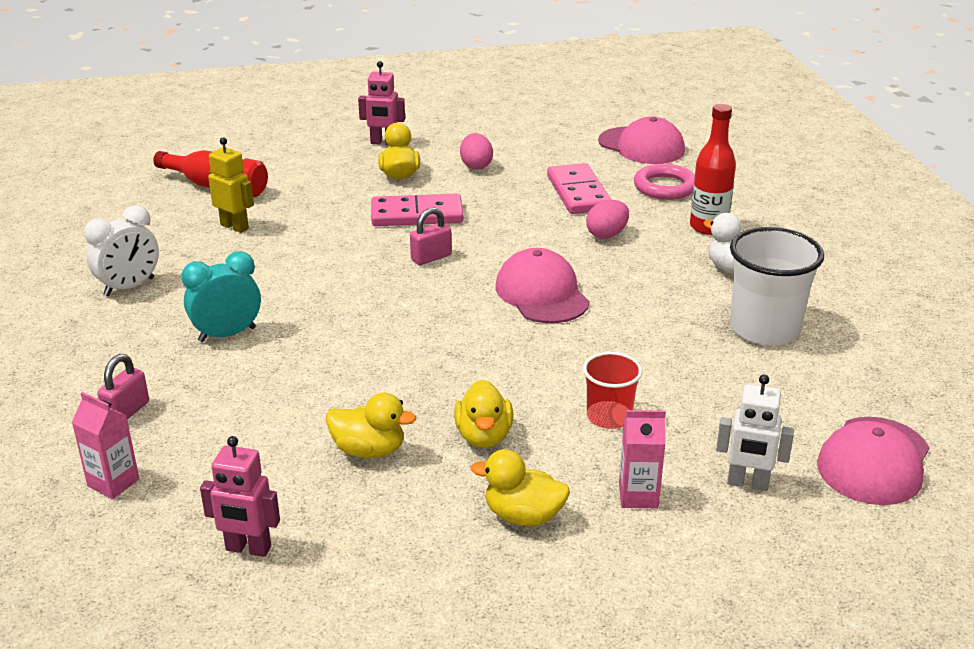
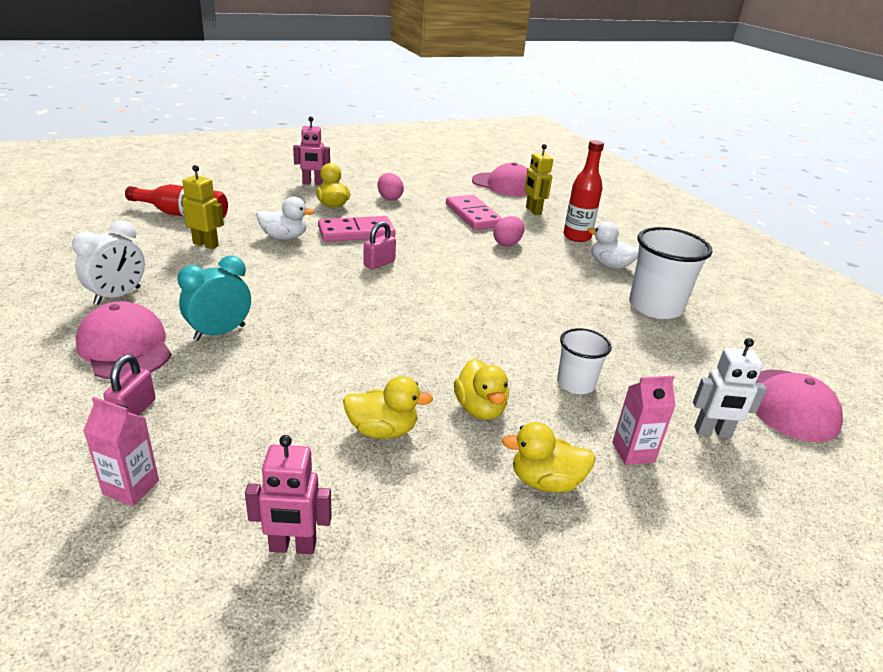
camera: 15 degrees left, 0 degrees up
(327, 219) = (284, 237): none -> white duck
(542, 294) = (478, 288): pink cap -> pink cap (125, 347)
(609, 417) = (575, 384): red cup -> white cup
(665, 187) = (533, 211): pink ring -> yellow robot

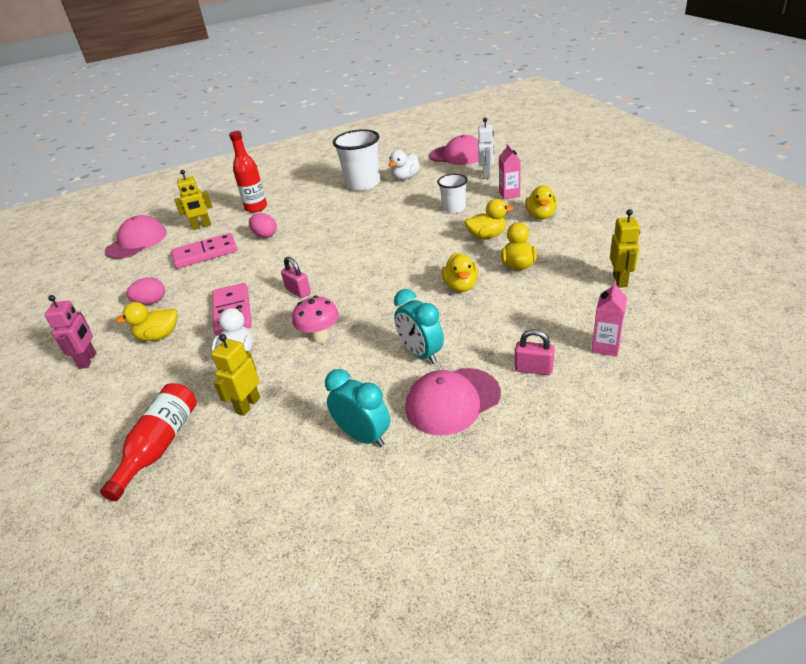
camera: 80 degrees left, 5 degrees up
(118, 296) = (363, 436): white clock -> turquoise clock
(288, 275) = (320, 336): none -> pink mushroom
(292, 547) = (620, 280): pink robot -> yellow robot
(345, 371) = (461, 286): none -> yellow duck
(610, 265) = (305, 196): white duck -> white duck (405, 177)

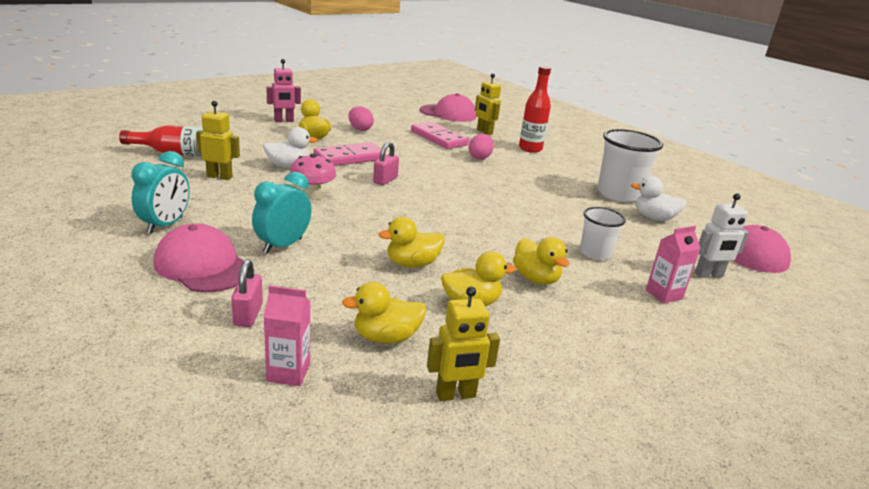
camera: 65 degrees right, 10 degrees down
(541, 216) = (615, 322): yellow duck -> yellow duck (386, 337)

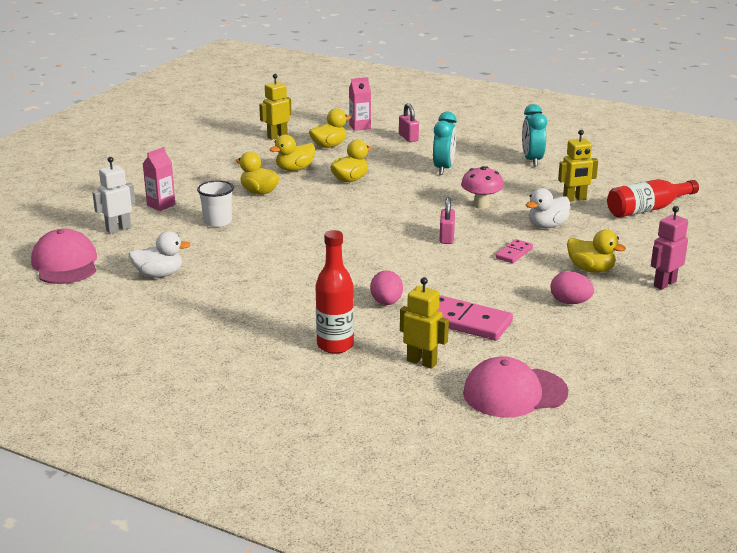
camera: 160 degrees right, 0 degrees up
(203, 266) = (468, 149): pink cap -> none
(349, 158) = (514, 253): pink domino -> pink domino, size x0.54
(618, 194) = (199, 296): white cup -> none

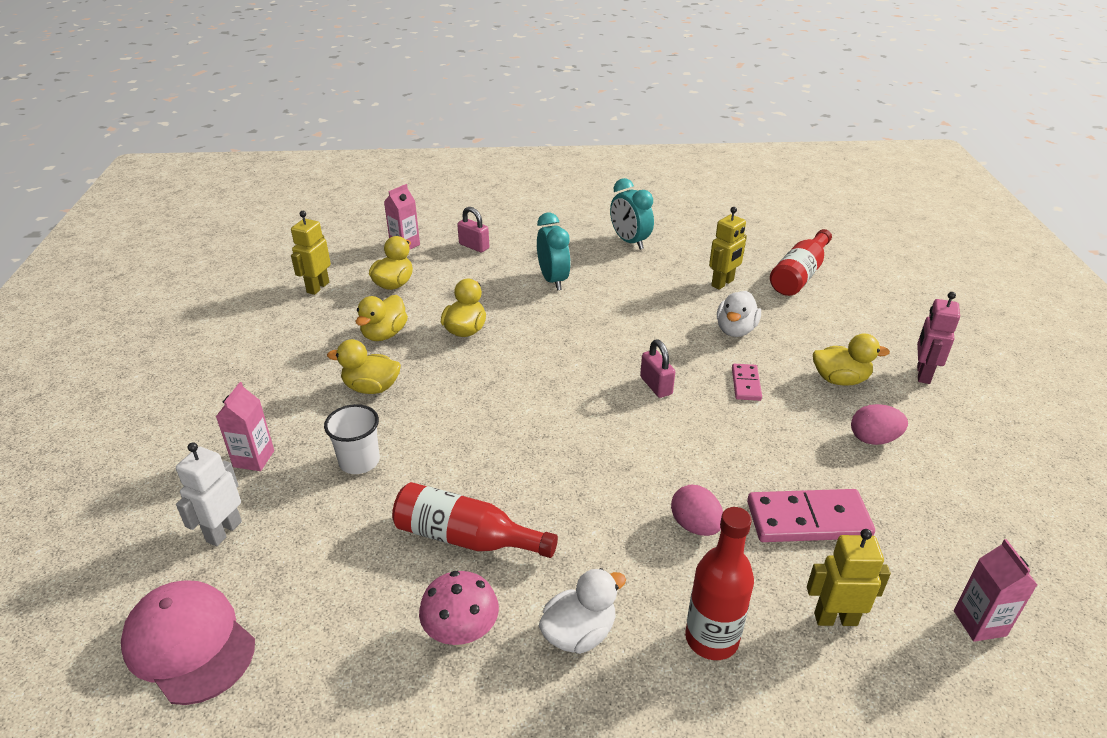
camera: 30 degrees left, 10 degrees up
(159, 274) = (358, 603): white duck -> white duck (579, 633)
(243, 268) = (466, 538): none -> red bottle
(481, 205) = (643, 322): pink mushroom -> pink mushroom (461, 634)
(514, 393) = (979, 623): pink cap -> pink carton

